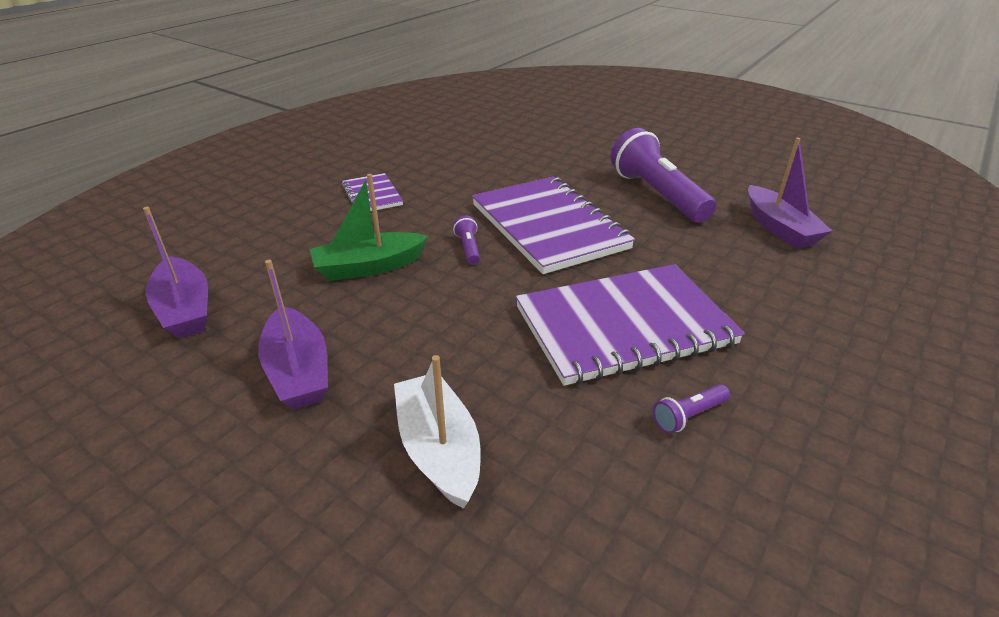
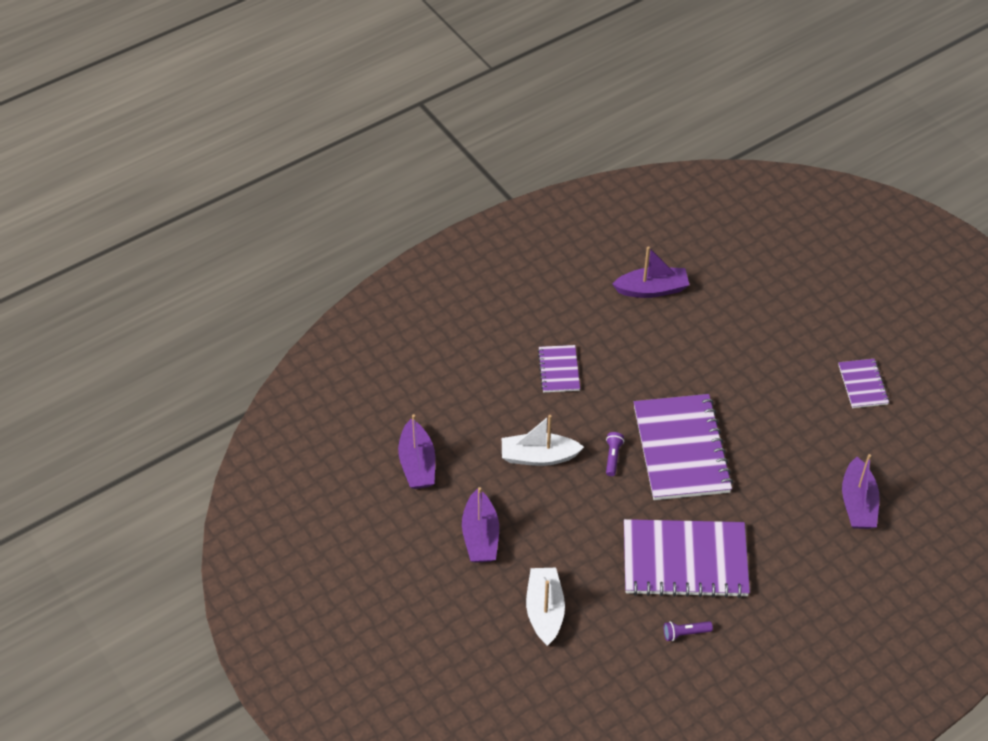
camera: 20 degrees right, 15 degrees up
(369, 267) = (538, 456): green boat -> white boat
(451, 133) = (652, 289): none -> purple boat
(657, 195) = (788, 435): purple flashlight -> none
(697, 152) = (863, 384): none -> purple notebook

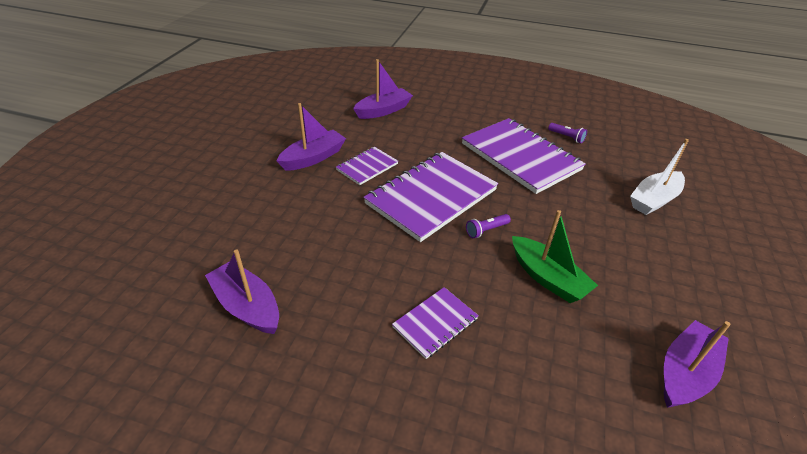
camera: 130 degrees left, 10 degrees down
(480, 536) = (666, 270): purple boat -> purple boat (313, 158)
(538, 456) = (547, 278): white boat -> green boat
(863, 384) = (271, 138): purple notebook -> purple notebook (367, 167)

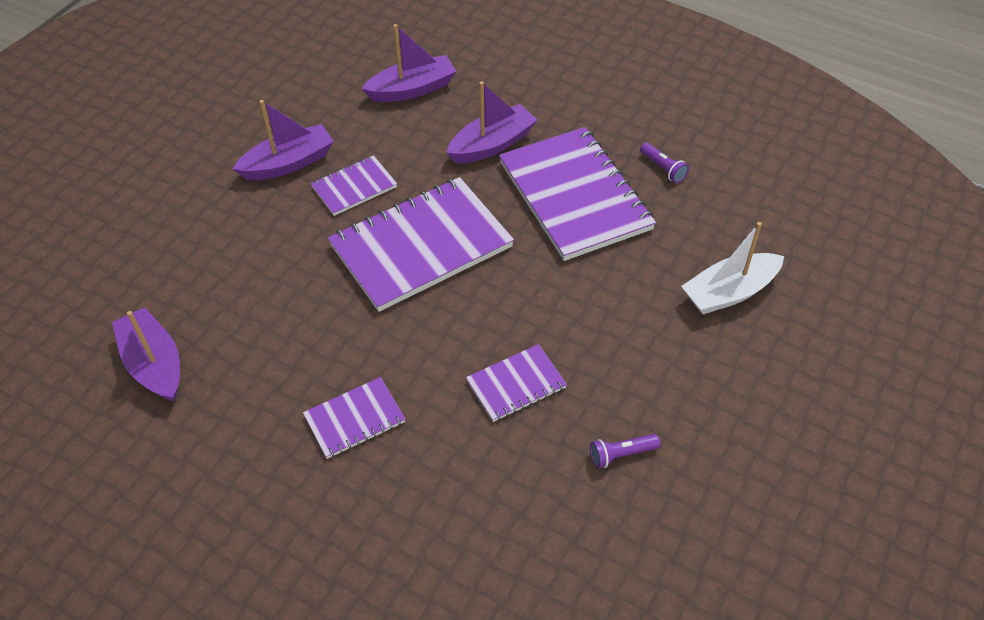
camera: 15 degrees right, 10 degrees up
(486, 230) = (471, 307): purple flashlight -> purple flashlight (621, 454)
(547, 278) = (516, 384): green boat -> purple notebook
(685, 373) = (616, 527): purple boat -> purple boat (492, 144)

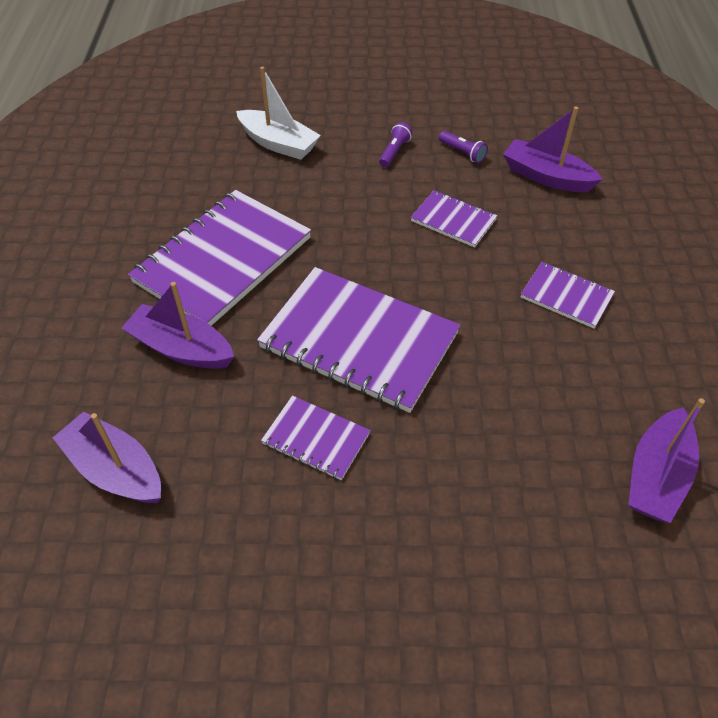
camera: 120 degrees left, 0 degrees up
(288, 163) = (318, 531): purple boat -> purple boat (546, 177)
(663, 168) = (153, 216): purple flashlight -> purple flashlight (394, 152)

